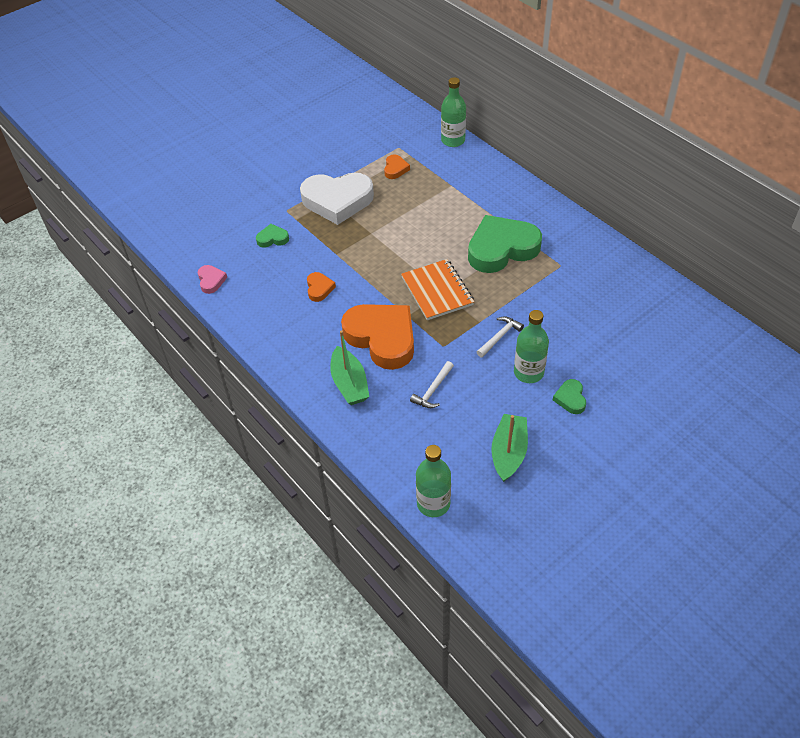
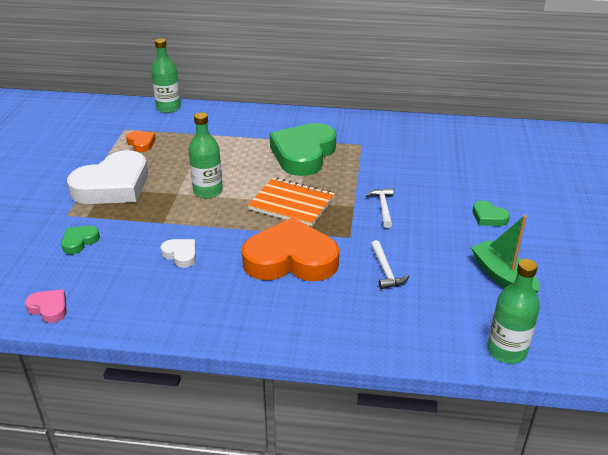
camera: 45 degrees left, 15 degrees down
(319, 288) = (180, 255): orange heart -> white heart
(349, 383) = (309, 309): green boat -> none
(528, 372) = (437, 218): green bottle -> green bottle (208, 191)

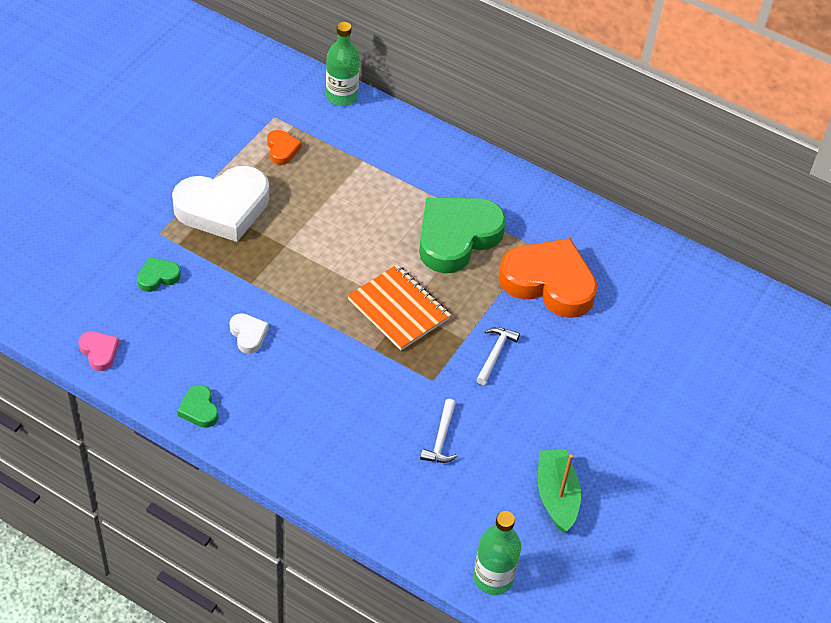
camera: 20 degrees right, 15 degrees up
(208, 191) = (319, 255): green bottle -> none
(291, 259) = (354, 385): orange heart -> orange heart (549, 282)
(488, 217) = (603, 414): green heart -> green heart (199, 409)

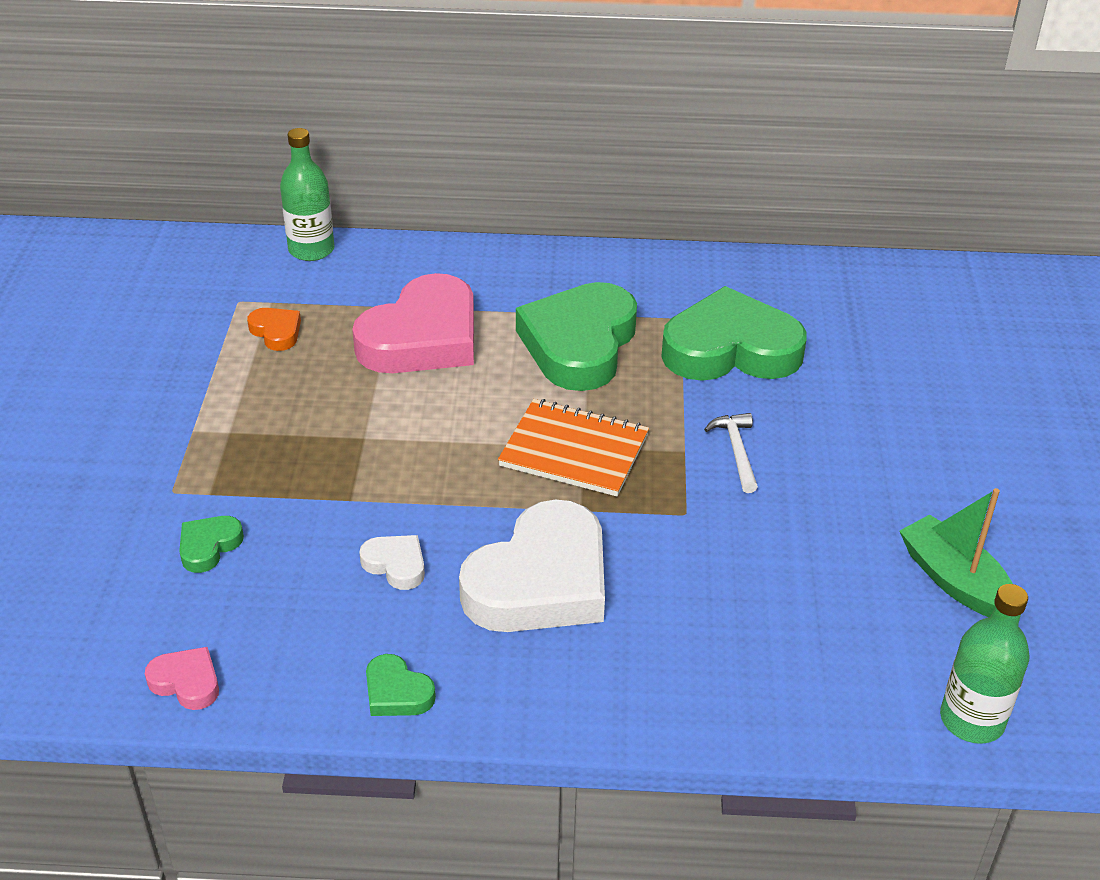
camera: 25 degrees left, 10 degrees down
(223, 208) = (244, 426): white heart -> white heart (540, 581)
(365, 191) = (422, 338): none -> pink heart
(441, 439) = (756, 579): white hammer -> none
(549, 282) = (730, 349): orange heart -> green heart

